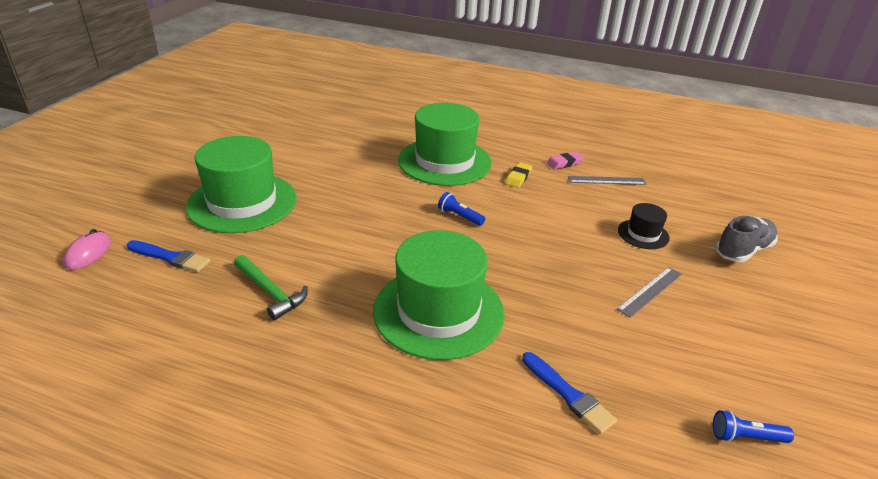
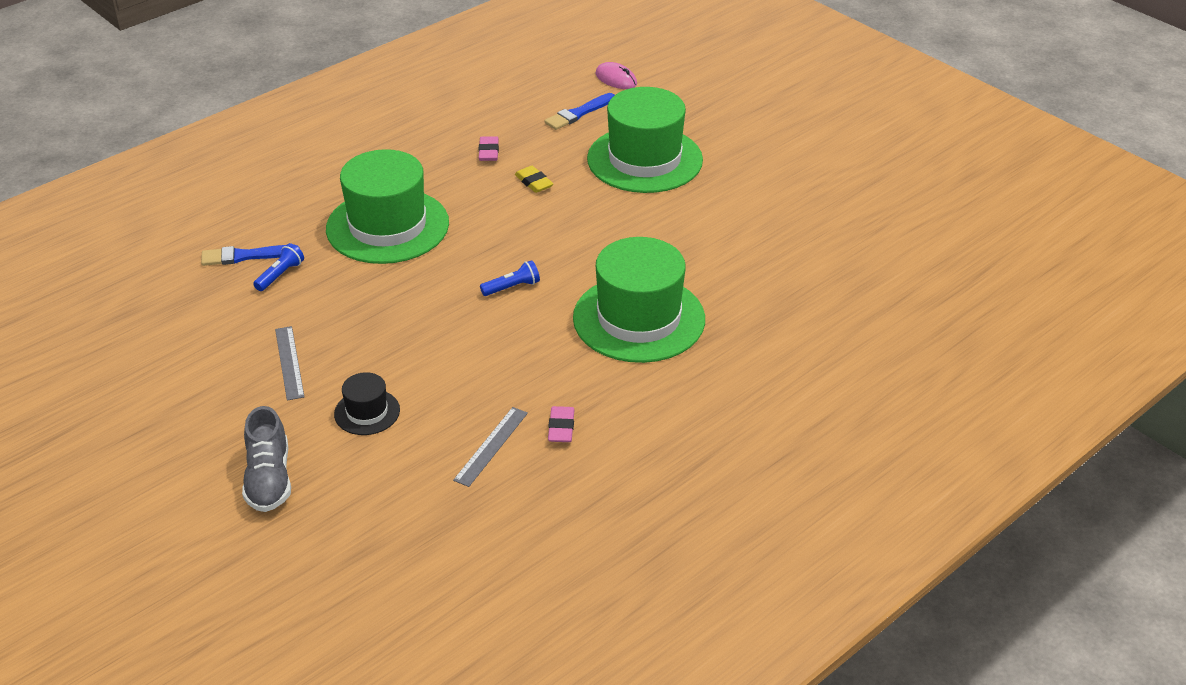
camera: 120 degrees right, 5 degrees up
(270, 292) = (488, 152): green hammer -> pink eraser
(518, 177) = (556, 366): yellow eraser -> yellow eraser (534, 182)
(746, 437) = (124, 322): blue flashlight -> blue flashlight (280, 275)

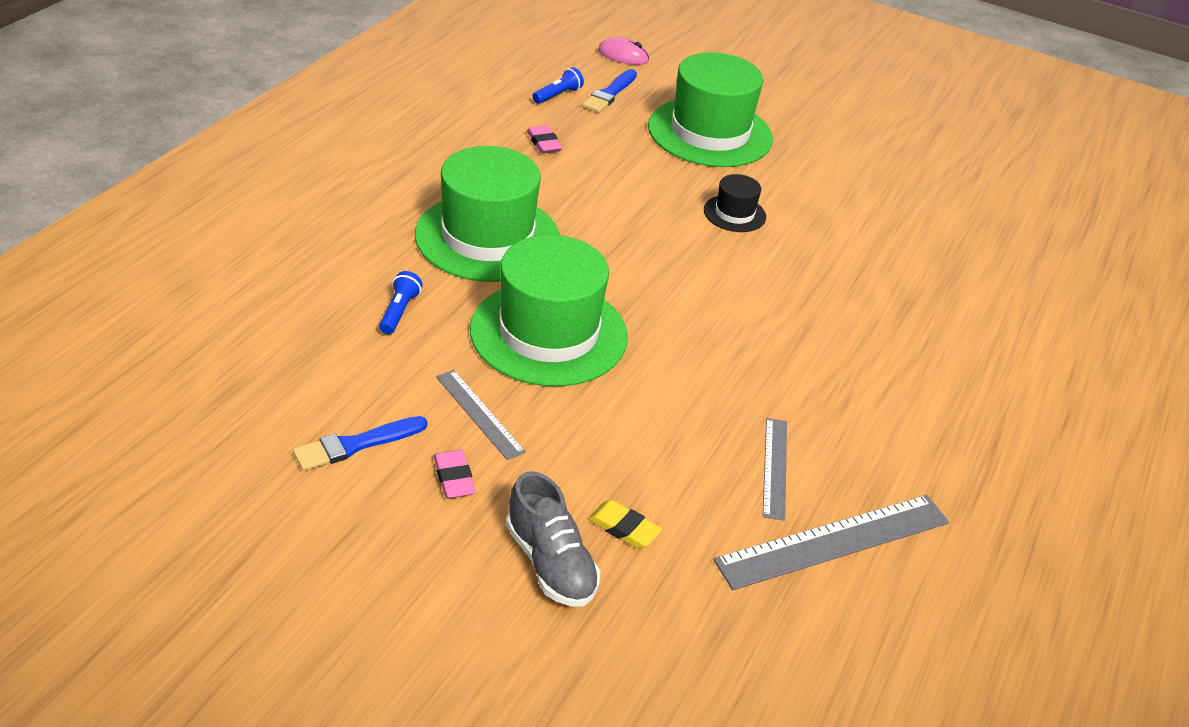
camera: 25 degrees left, 0 degrees up
(245, 256) = (341, 296): blue brush -> blue brush (356, 445)
(367, 412) = (610, 456): black hat -> black hat (734, 213)
(497, 510) = (833, 541): none -> grey ruler
(512, 287) = (671, 285): blue flashlight -> blue flashlight (558, 95)
(534, 182) = (614, 169): yellow eraser -> yellow eraser (624, 528)
(561, 427) = (832, 431): pink eraser -> pink eraser (454, 478)
(639, 319) = (824, 298): green hat -> green hat (548, 333)

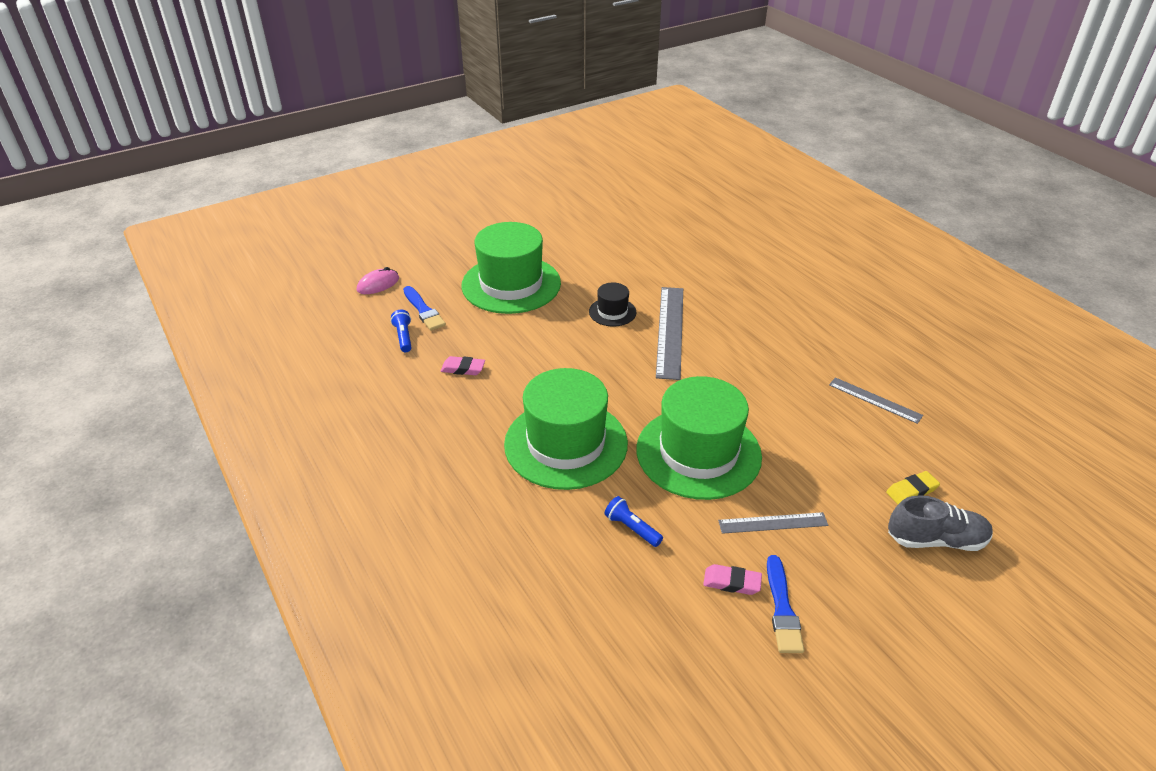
camera: 55 degrees left, 0 degrees up
(454, 478) = (837, 562): pink eraser -> pink eraser (732, 582)
(833, 541) = (945, 403): grey ruler -> grey ruler (670, 331)

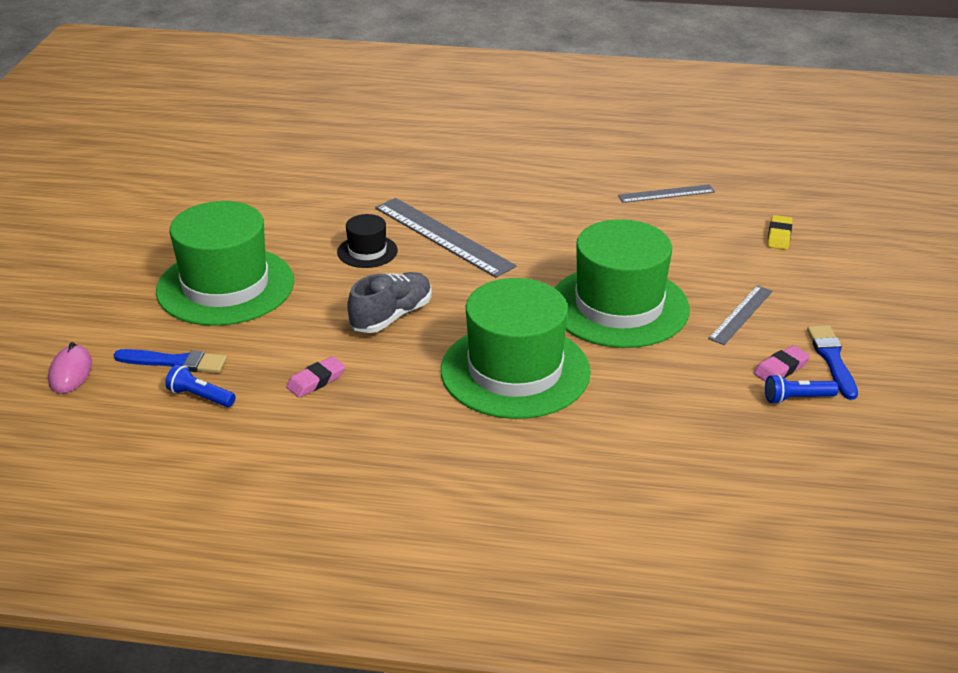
camera: 50 degrees left, 5 degrees down
(632, 528) = (666, 388): blue flashlight -> blue flashlight (797, 398)
(782, 609) = (832, 359): blue brush -> blue brush turned 135 degrees counterclockwise
(936, 540) = (837, 255): grey shoe -> grey shoe (391, 316)

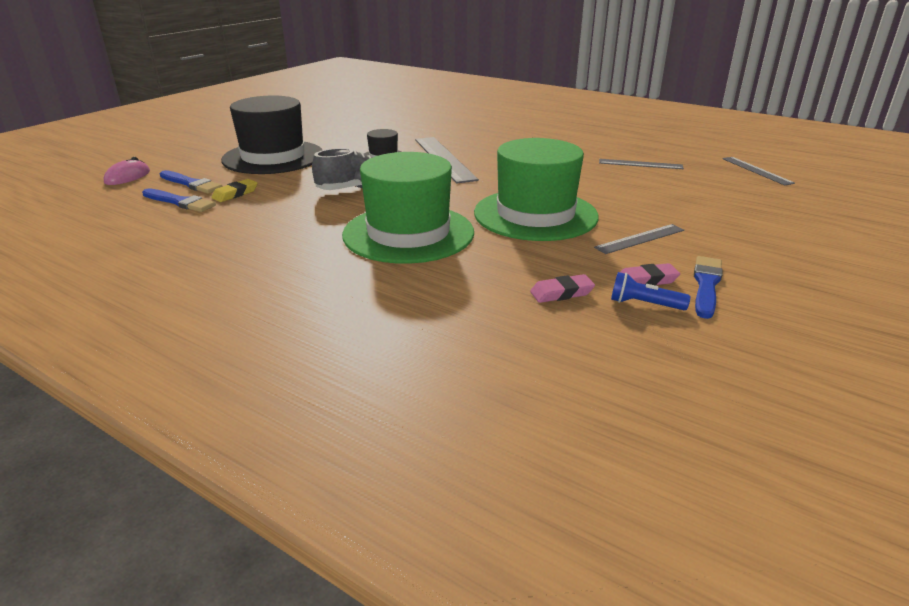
camera: 25 degrees right, 5 degrees down
(200, 396) = (180, 202): blue flashlight -> blue brush
(225, 286) = (273, 157): green hat -> black hat
(316, 381) = (262, 209): pink eraser -> pink eraser (561, 293)
(779, 236) = (720, 200): yellow eraser -> yellow eraser (235, 194)
(786, 177) = (756, 170): none -> grey ruler

